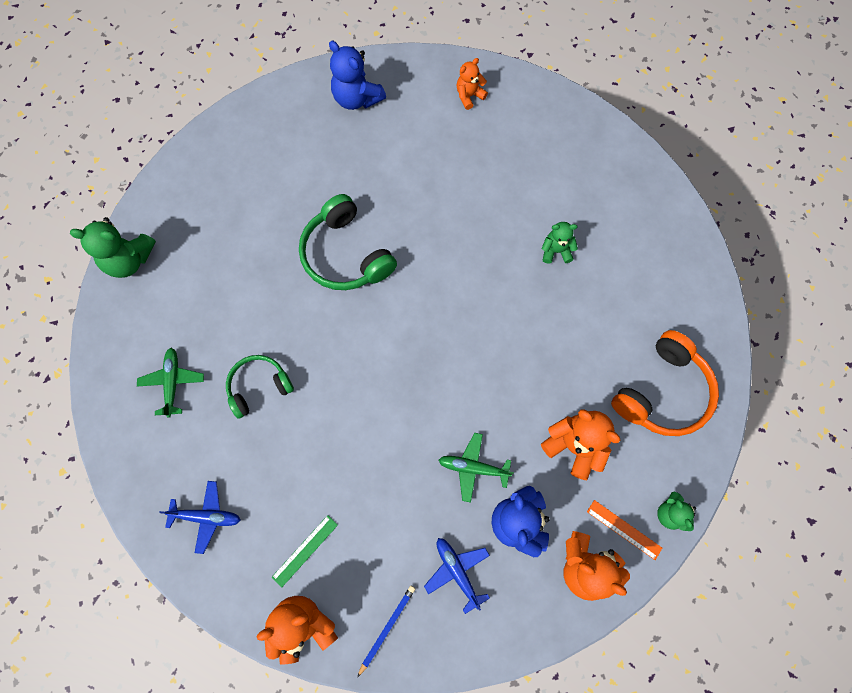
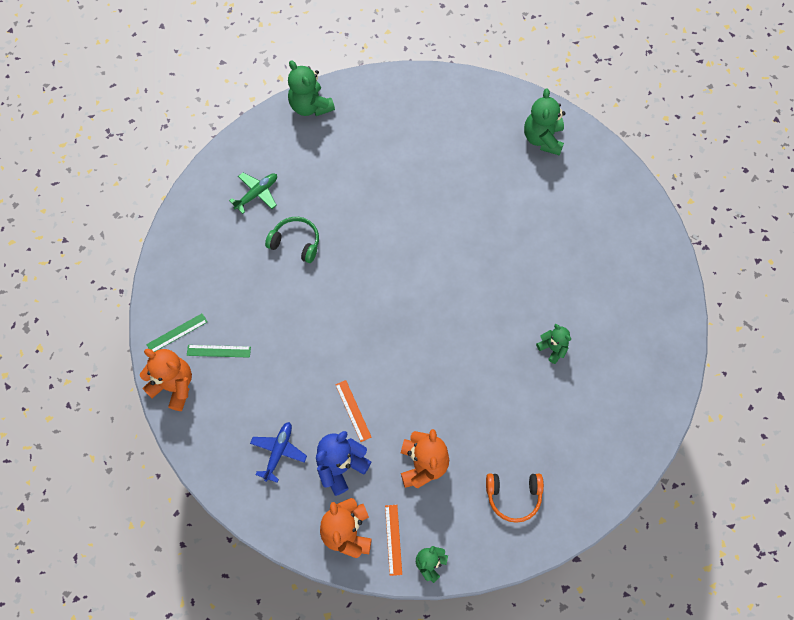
camera: 50 degrees right, 5 degrees down
(206, 517) = (194, 279): blue plane -> none
(249, 579) = (177, 333): none -> green ruler
(346, 254) = (426, 221): green headphones -> none
(357, 98) = (542, 139): blue teddy bear -> green teddy bear
(387, 628) = (210, 436): blue pencil -> none
(469, 96) = (615, 204): orange teddy bear -> none
(473, 468) = (353, 410): green plane -> orange ruler
(662, 392) = (513, 496): orange headphones -> orange headphones, size x0.64

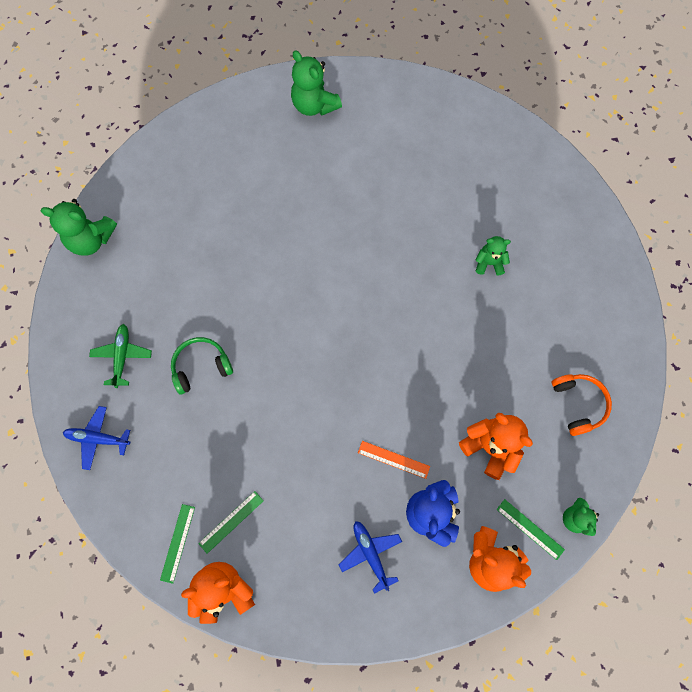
camera: 45 degrees left, 5 degrees up
(195, 230) = (98, 438): none -> blue plane
(393, 539) = (530, 529): orange ruler -> green ruler
(513, 496) = (578, 404): orange headphones -> orange headphones turned 60 degrees counterclockwise

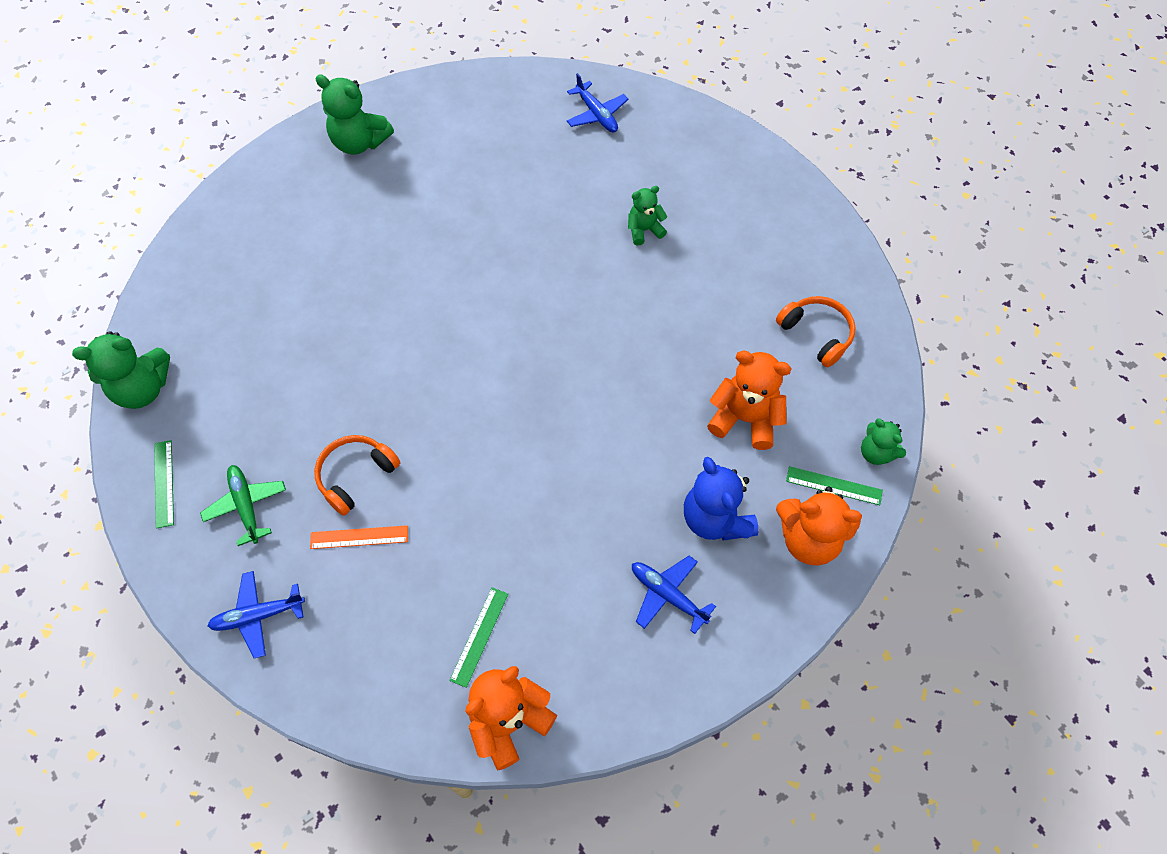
camera: 25 degrees left, 10 degrees down
(177, 543) = (422, 692): green ruler -> green ruler (163, 483)
(201, 367) = (356, 476): green headphones -> orange headphones
(393, 459) = (642, 479): orange ruler -> orange ruler (359, 537)
(499, 150) = (596, 114): none -> blue plane

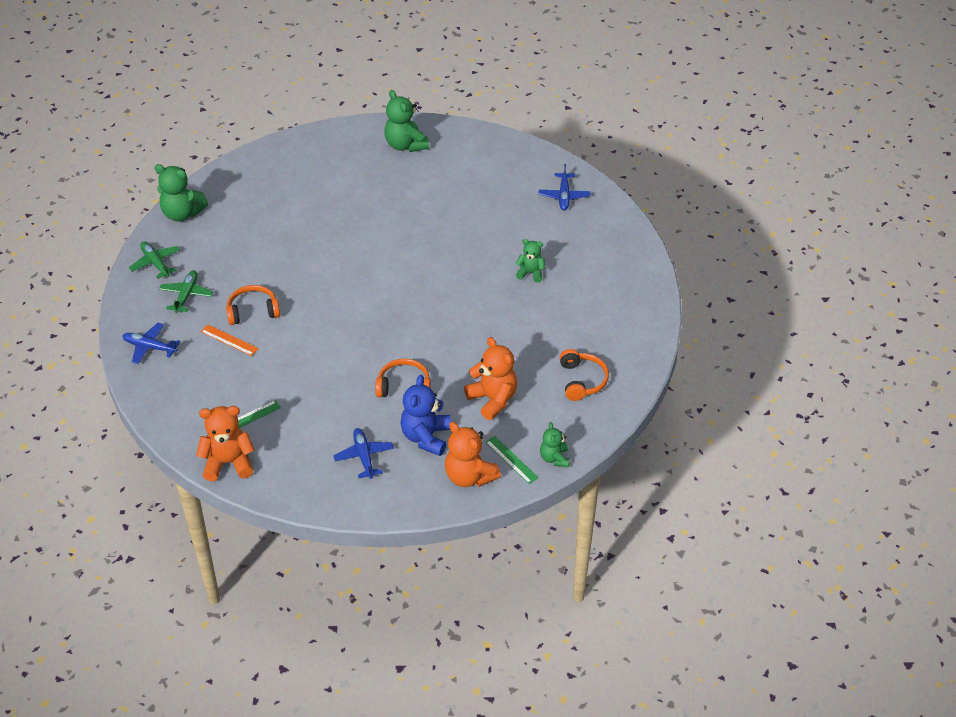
camera: 35 degrees right, 15 degrees down
(163, 483) = (155, 263): green ruler -> green plane
(631, 466) = (404, 386): none -> orange headphones

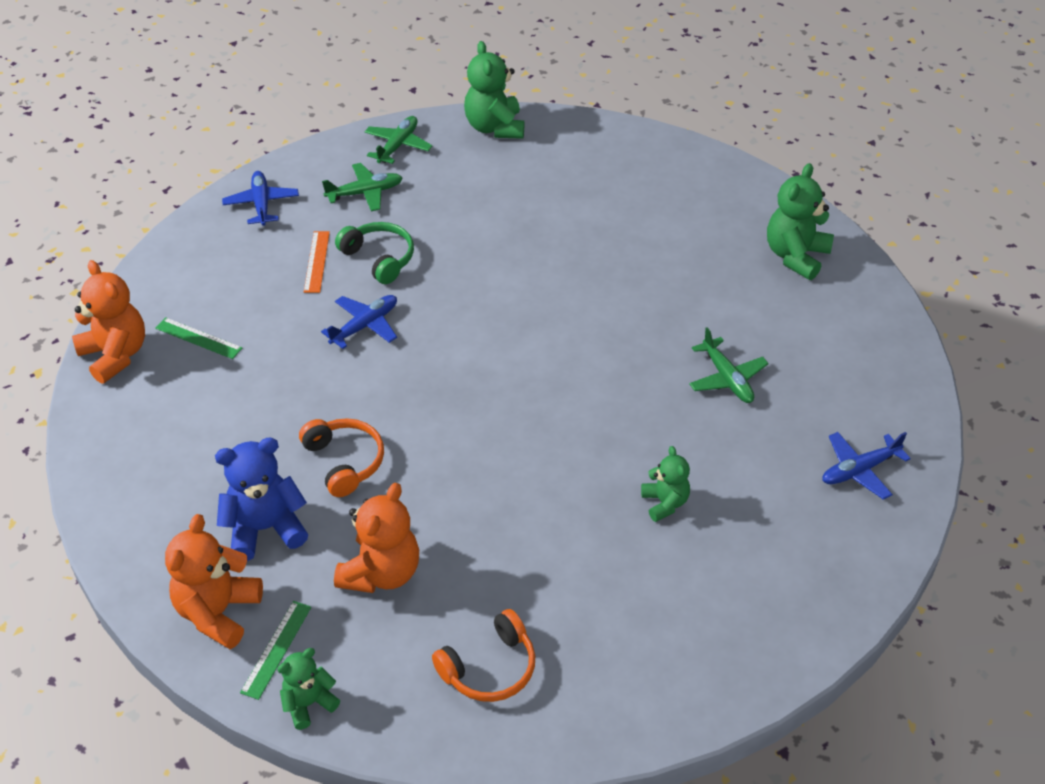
camera: 60 degrees right, 0 degrees up
(253, 311) = (379, 258): orange headphones -> green headphones
(364, 456) = (194, 478): blue plane -> blue plane (365, 326)
(469, 212) = (727, 378): none -> green plane

